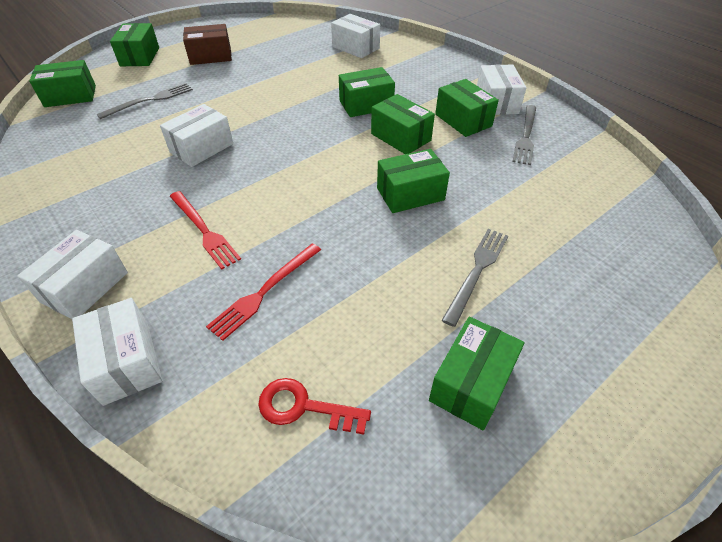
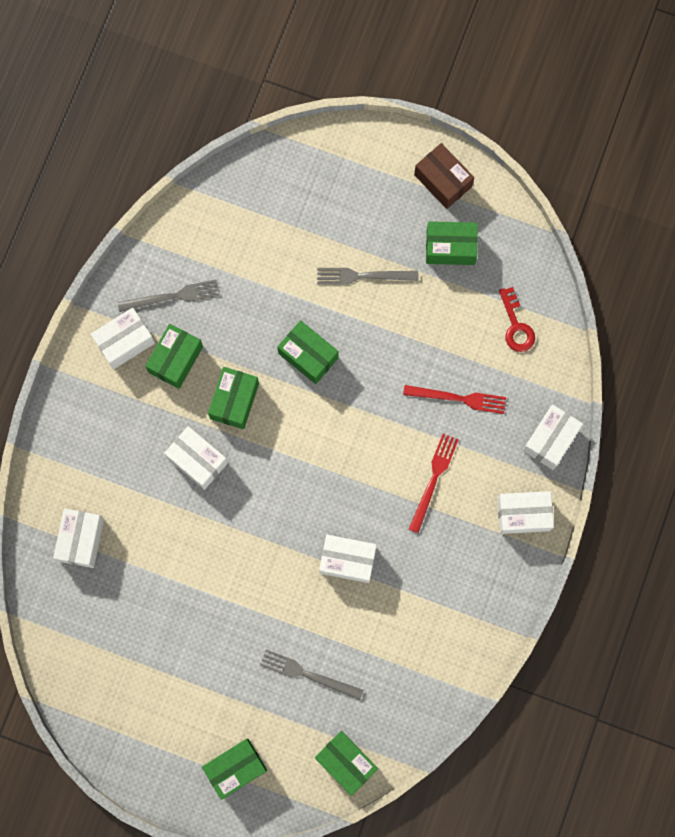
camera: 120 degrees left, 30 degrees up
(211, 56) = (190, 688): brown box -> brown box (443, 181)
(366, 105) = (197, 460): green box -> white box

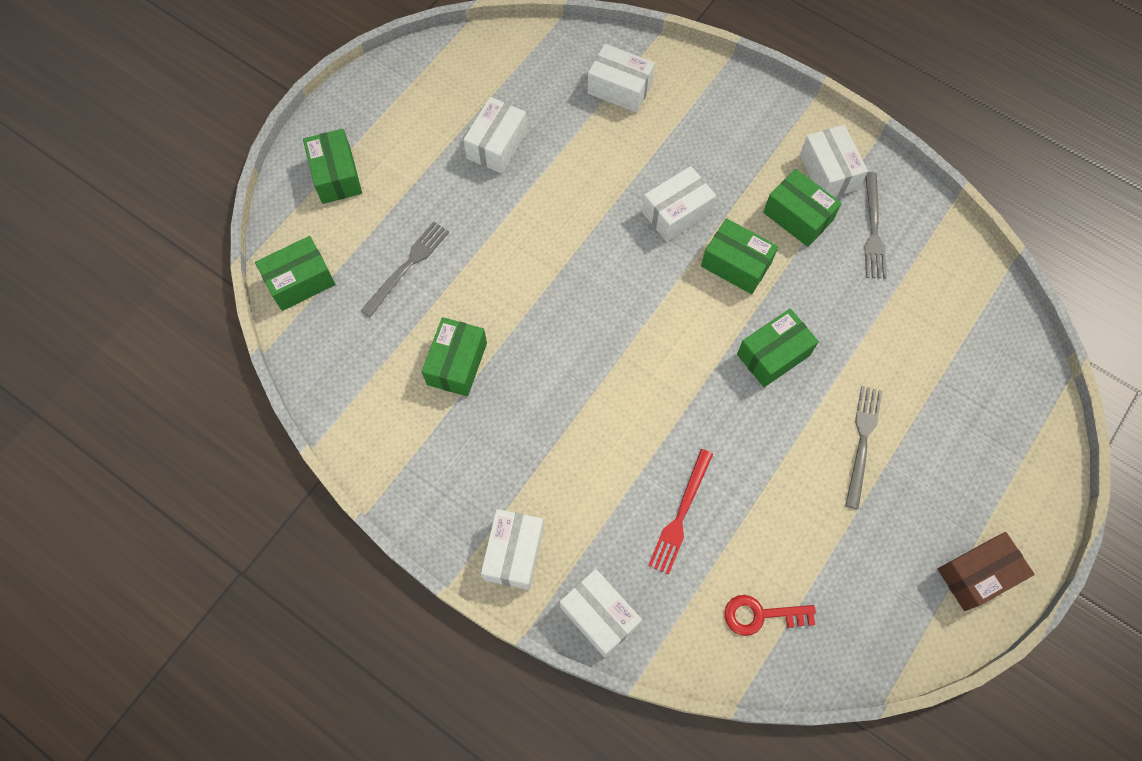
camera: 105 degrees right, 10 degrees down
(347, 560) = (519, 337): white box -> white box (497, 145)
(433, 479) = (587, 457): red fork -> none
(450, 247) = (883, 559): green box -> green box (457, 363)

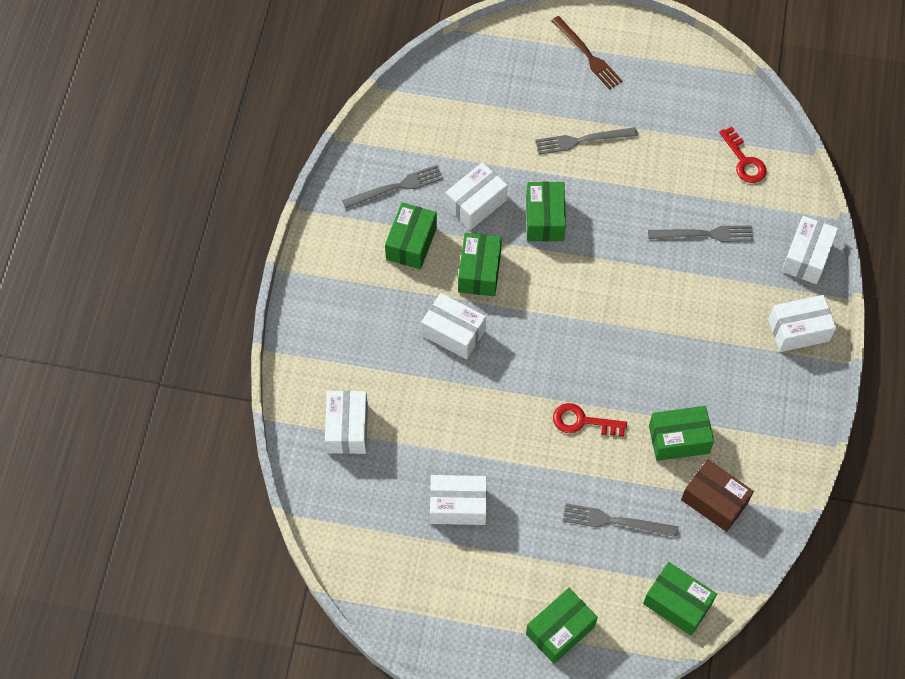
camera: 115 degrees left, 5 degrees down
(523, 284) = (582, 421): none -> red key
(681, 515) = (705, 234): red fork -> grey fork
(773, 355) = (544, 219): green box -> green box turned 60 degrees clockwise
(828, 172) = (356, 235): white box -> white box (476, 204)
(977, 575) = (639, 47): brown box -> brown box (714, 501)
(985, 506) = (587, 55): none -> brown fork

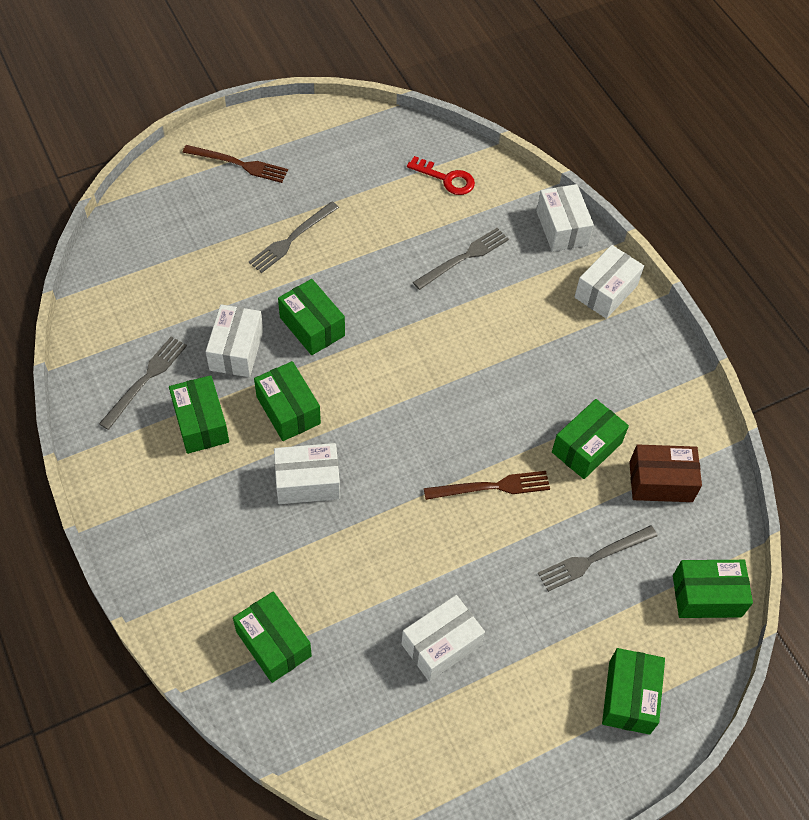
camera: 40 degrees left, 5 degrees down
(347, 428) = (273, 643): white box -> green box
(582, 421) = (491, 487): red key -> brown fork

